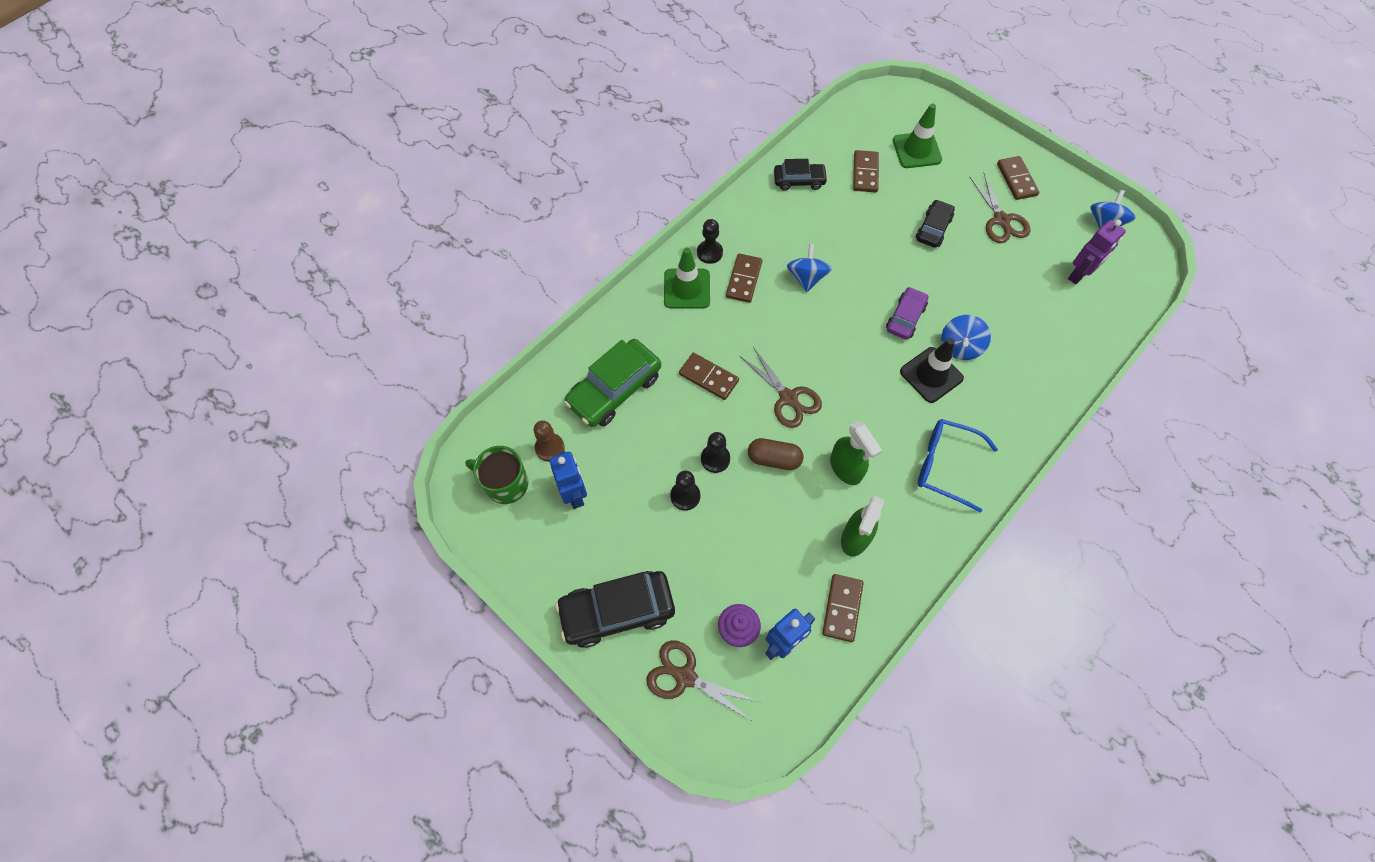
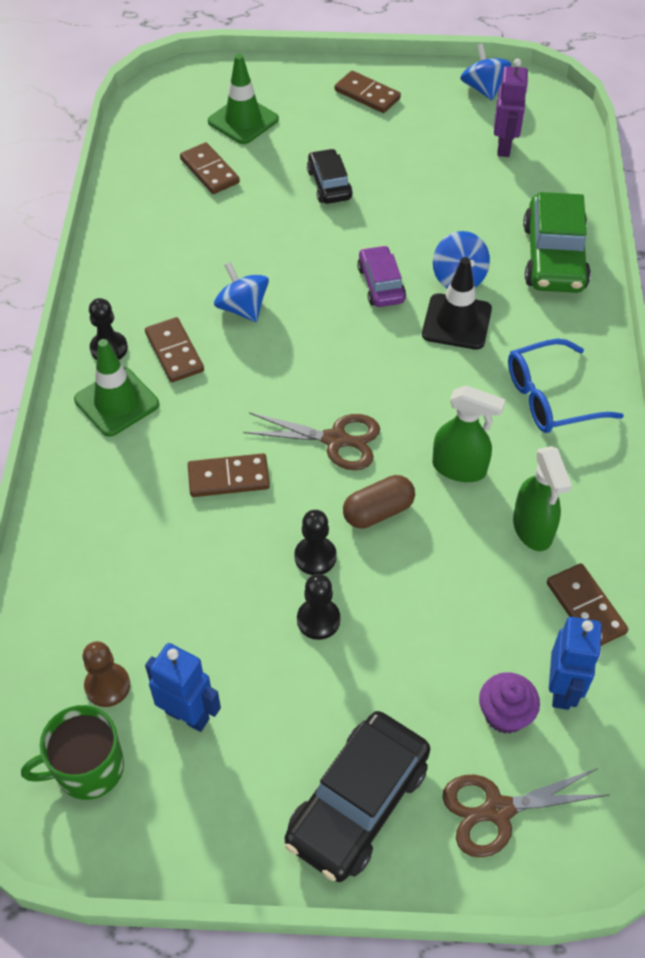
camera: 40 degrees left, 10 degrees down
(614, 390) = (129, 565): green car -> green car (554, 257)
(799, 181) = (144, 218): black car -> none
(1001, 220) = (387, 139): brown scissors -> none

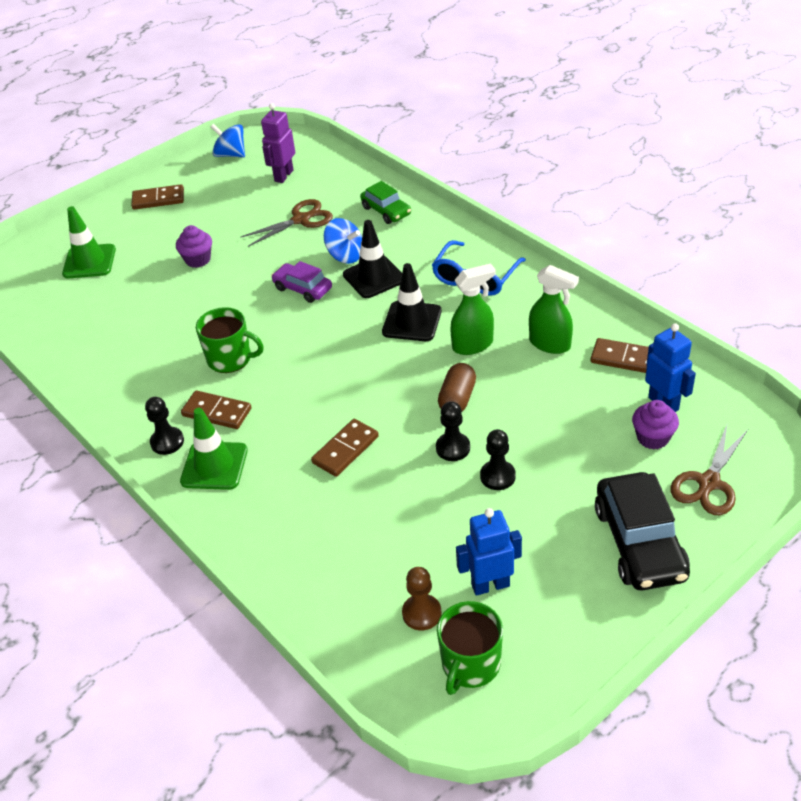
camera: 40 degrees left, 10 degrees down
(210, 171) = (103, 302): brown domino -> none
(242, 308) = (230, 359): blue spinning top -> green mug
(329, 184) = (198, 259): black car -> purple cupcake
(335, 440) = (383, 383): brown scissors -> brown scissors (300, 220)
(434, 397) = (412, 321): none -> black traffic cone
(504, 147) = (283, 176): purple robot -> purple robot turned 120 degrees counterclockwise
(554, 257) = (386, 211): green car -> green car, size x0.59

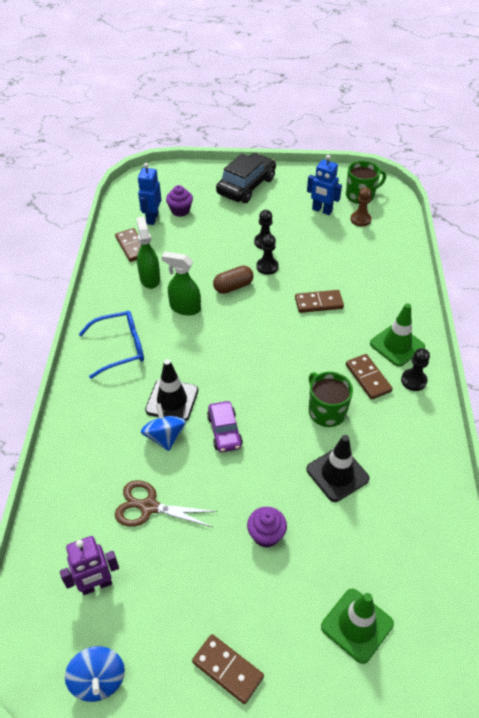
camera: 140 degrees left, 5 degrees up
(386, 211) = (86, 456): green car -> none
(412, 321) = (194, 348): black traffic cone -> black traffic cone (337, 474)
(708, 482) = (189, 184): brown scissors -> none

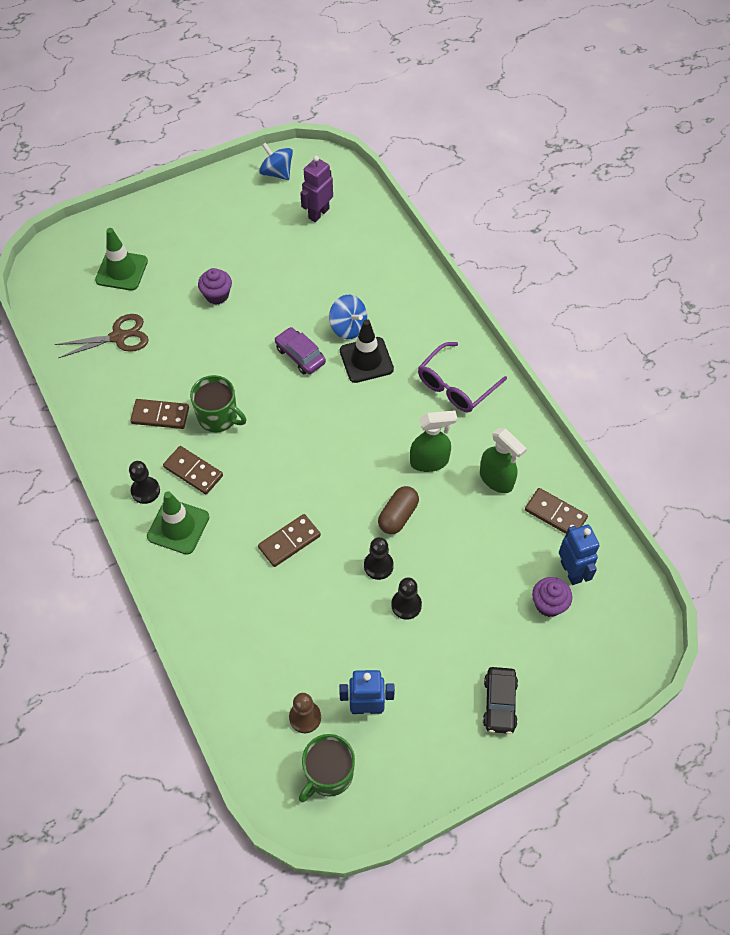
camera: 150 degrees right, 10 degrees up
(120, 348) = (456, 386): blue glasses -> purple glasses
(149, 507) = (320, 273): brown scissors -> brown scissors (118, 337)
(227, 669) = (198, 211): brown domino -> brown domino (160, 415)
(246, 186) = (499, 703): black car -> black car, size x0.59
(337, 474) = (182, 365): black traffic cone -> none

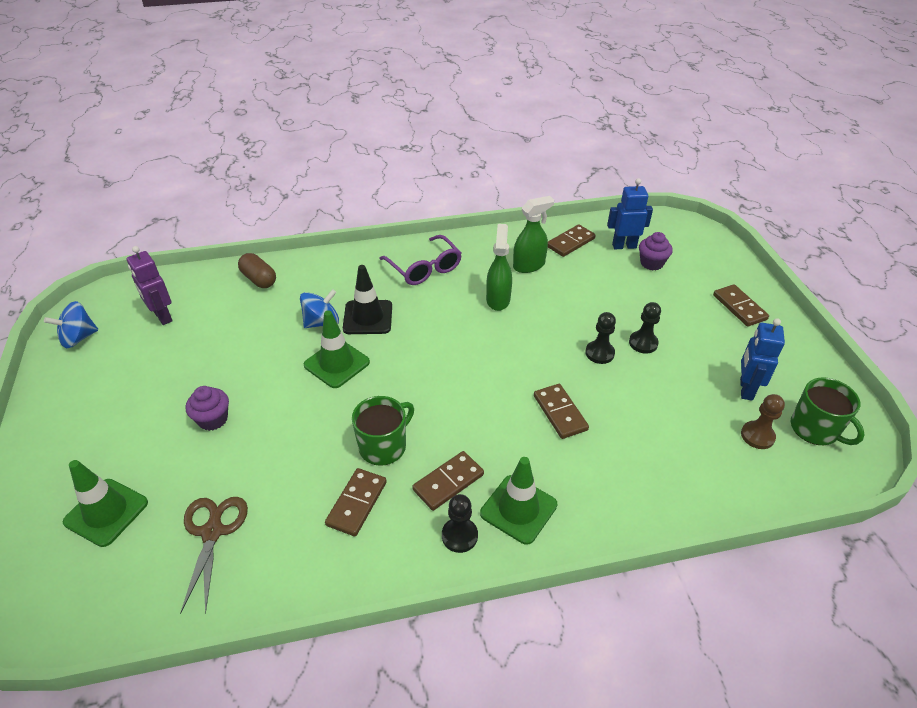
camera: 75 degrees left, 15 degrees down
(300, 355) = (337, 364): purple car -> green traffic cone
(398, 516) = (549, 330): brown capsule -> brown capsule (259, 279)
(499, 703) = (739, 307): black car -> brown domino

